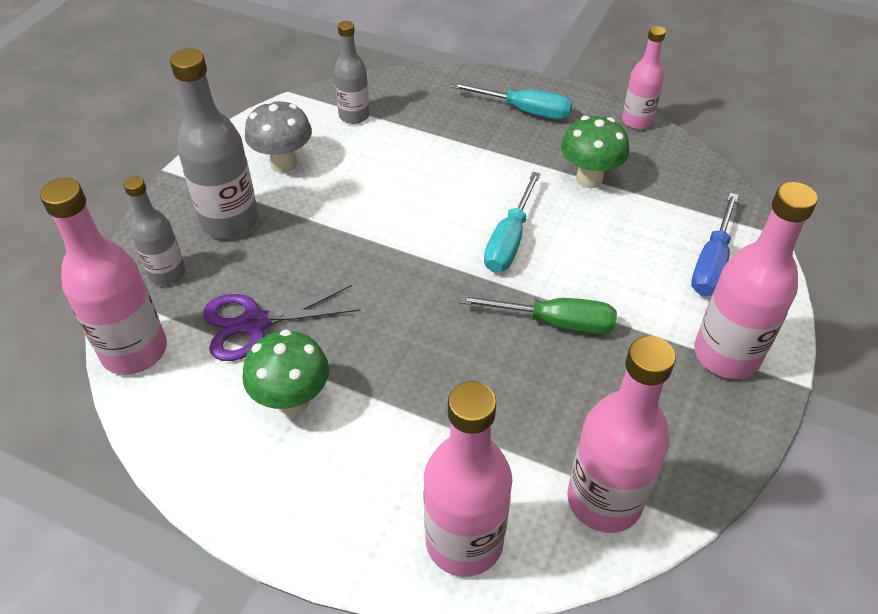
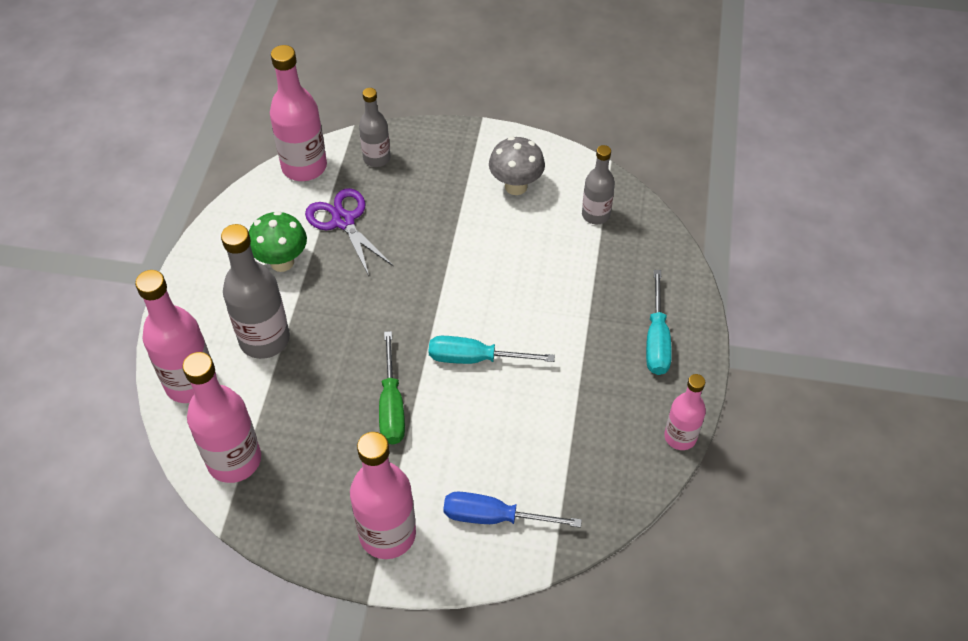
camera: 75 degrees right, 5 degrees up
(230, 221) = (439, 175): grey bottle -> grey bottle (264, 339)
(589, 179) = (576, 407): green mushroom -> none

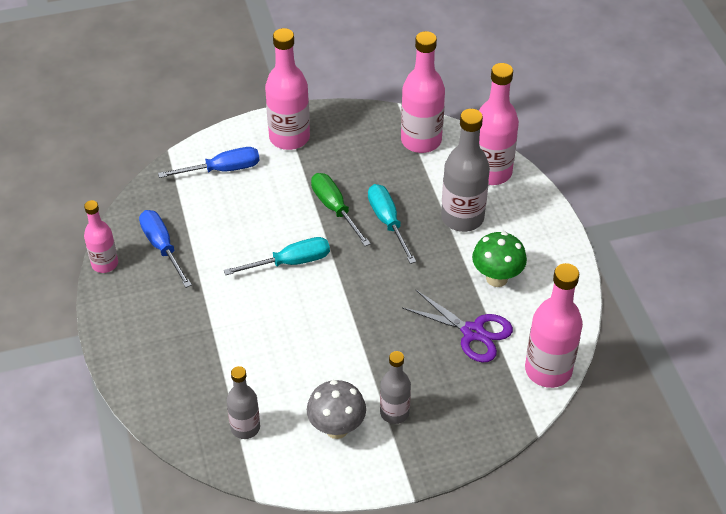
camera: 155 degrees right, 5 degrees down
(376, 158) = (488, 406): grey bottle -> grey bottle (394, 412)
(608, 433) = (162, 247): none -> blue screwdriver
(656, 339) = (146, 330): turquoise screwdriver -> turquoise screwdriver (387, 222)

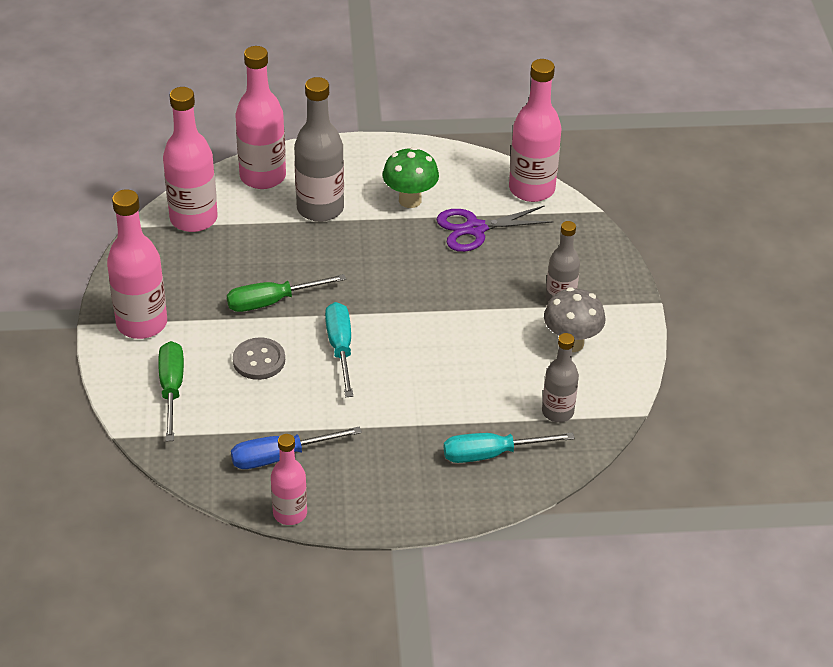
camera: 80 degrees left, 5 degrees down
(222, 169) = (171, 389): blue screwdriver -> green screwdriver
(265, 214) = (259, 360): none -> grey button
(387, 222) = (307, 264): turquoise screwdriver -> turquoise screwdriver (491, 454)
(473, 332) = (474, 229): purple scissors -> purple scissors turned 150 degrees counterclockwise

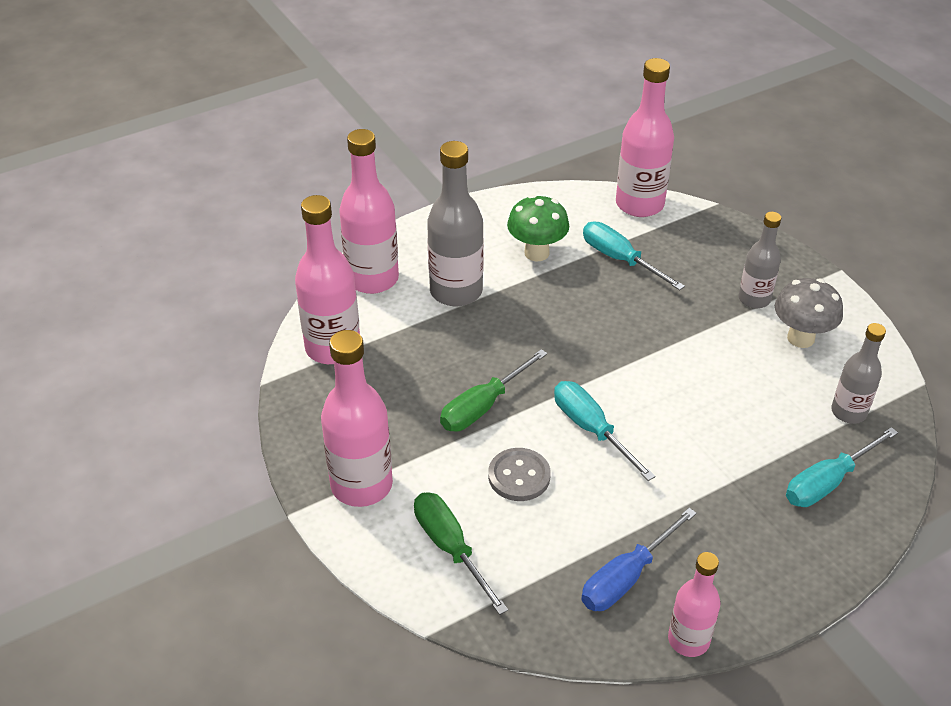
camera: 25 degrees left, 0 degrees up
(474, 229) = (620, 259): purple scissors -> turquoise screwdriver

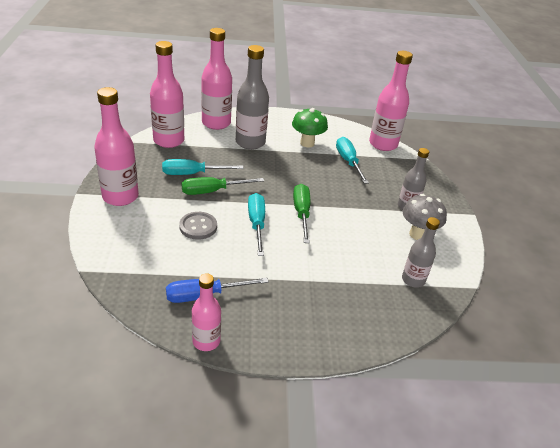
camera: 25 degrees right, 5 degrees down
(450, 548) = (131, 240): green screwdriver -> green screwdriver (301, 213)
(828, 482) = (366, 307): turquoise screwdriver -> turquoise screwdriver (192, 174)

